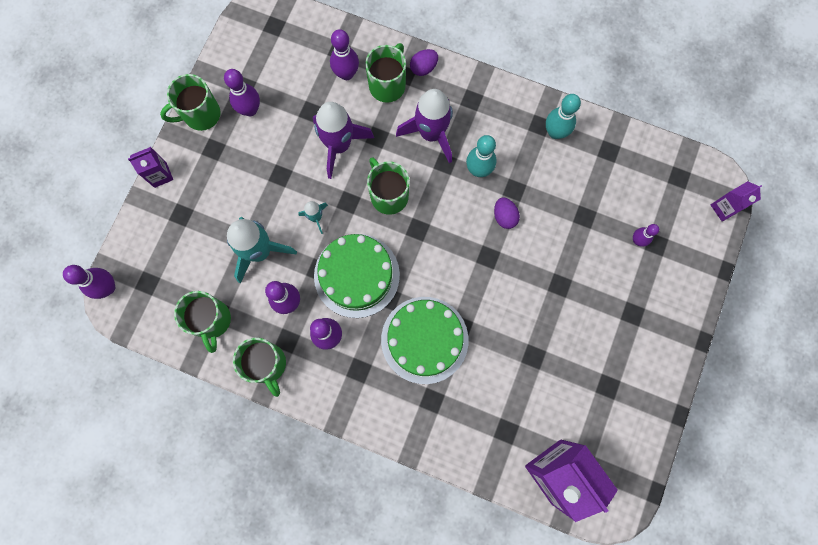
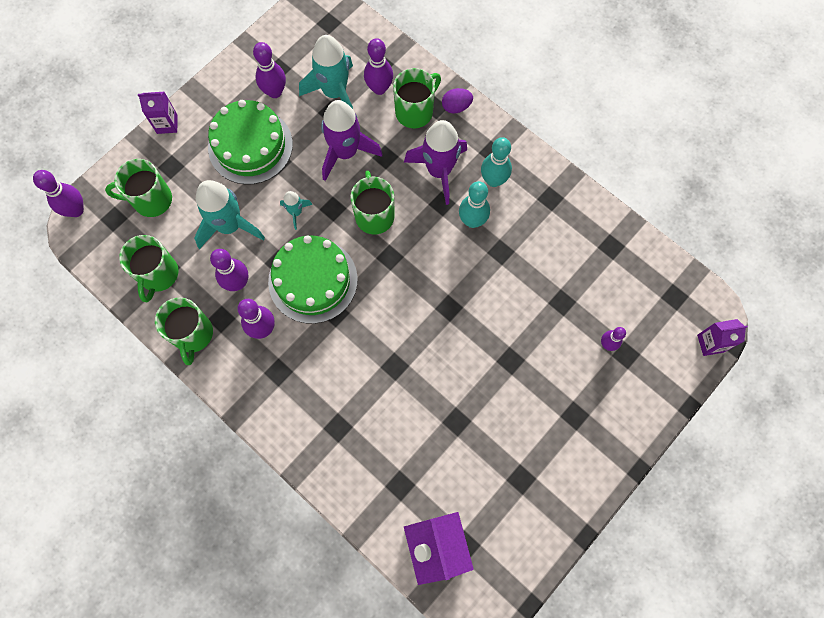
camera: 20 degrees right, 5 degrees down
(201, 114) = (227, 81): green mug -> green mug (151, 200)
(306, 92) = (334, 93): none -> turquoise rocket
(424, 340) = (354, 366): green cake -> green cake (250, 146)
(504, 216) = (480, 274): purple egg -> none
(555, 132) = (563, 210): turquoise bowling pin -> turquoise bowling pin (493, 180)

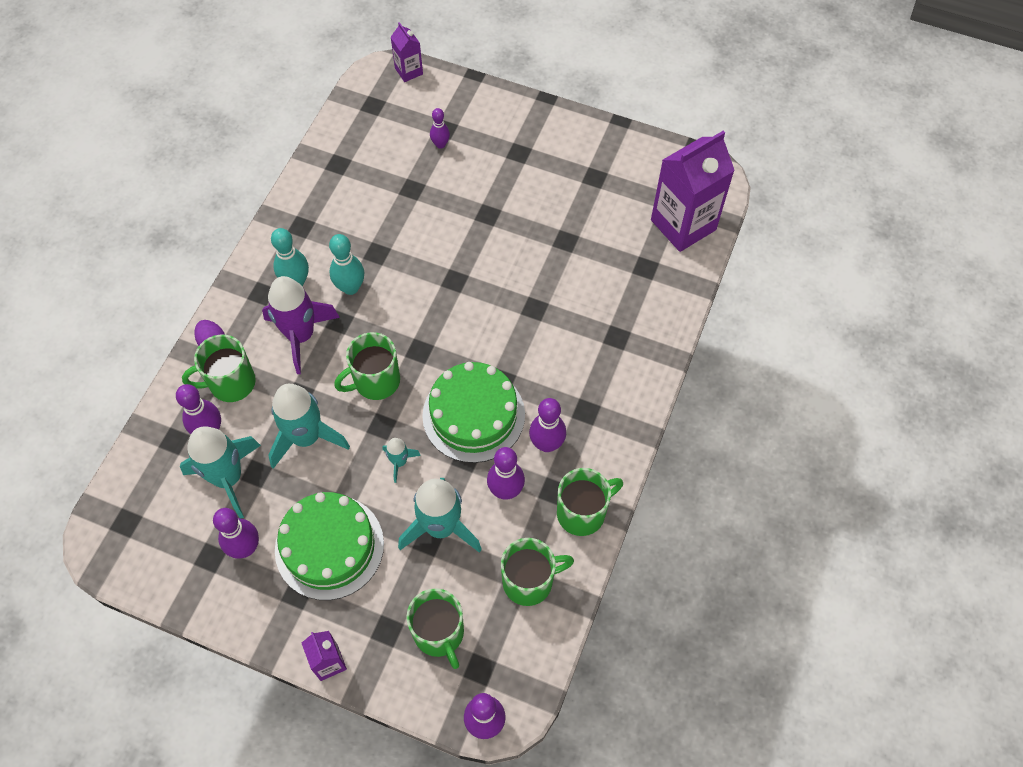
camera: 110 degrees left, 10 degrees down
(345, 152) = (306, 437): purple rocket -> turquoise rocket
(415, 111) = (231, 383): green mug -> green mug turned 45 degrees counterclockwise

